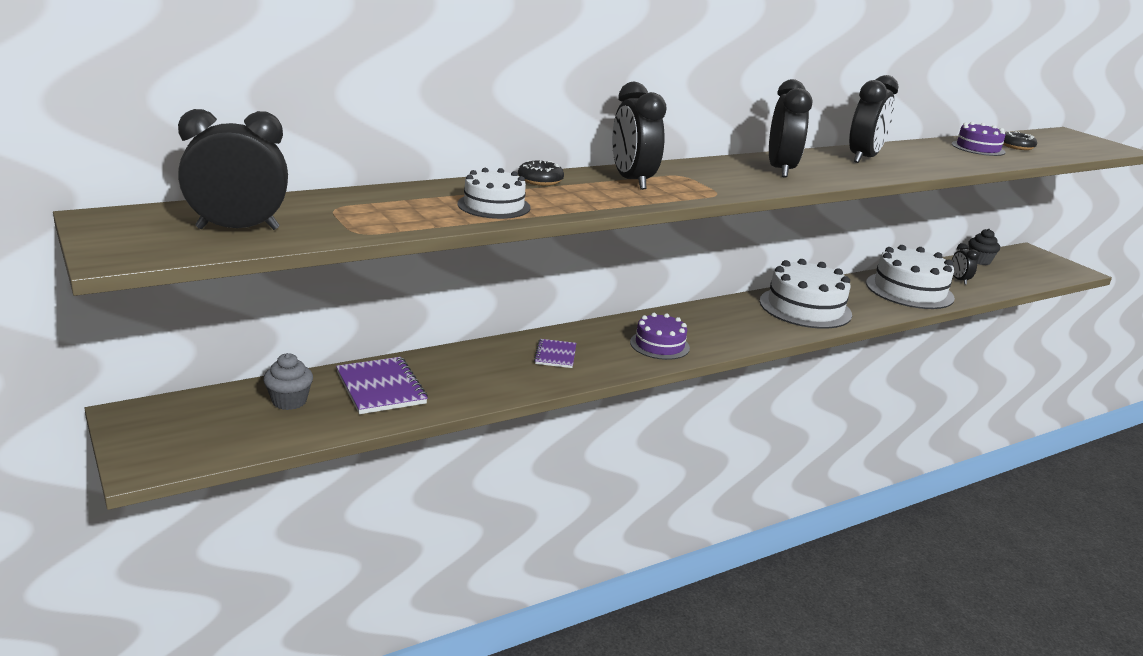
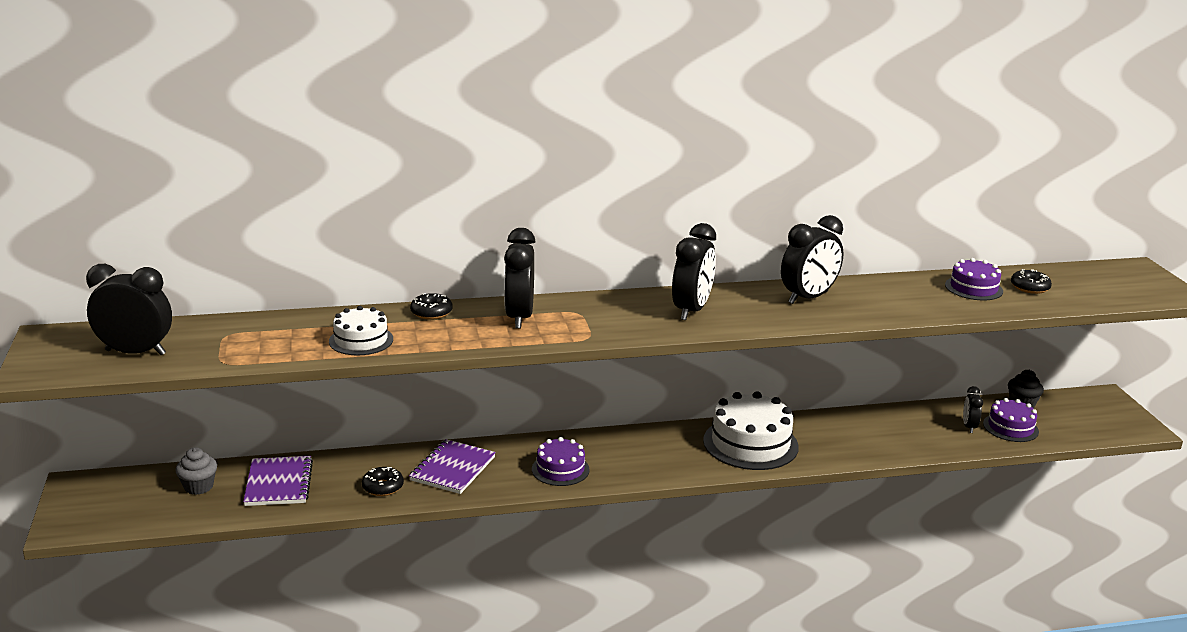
camera: 20 degrees right, 0 degrees up
(498, 379) = (383, 487): none -> black donut
(555, 355) = (452, 469): purple notebook -> purple notebook, size x1.65
(909, 290) = (893, 434): white cake -> none
(989, 278) = (1010, 427): none -> purple cake

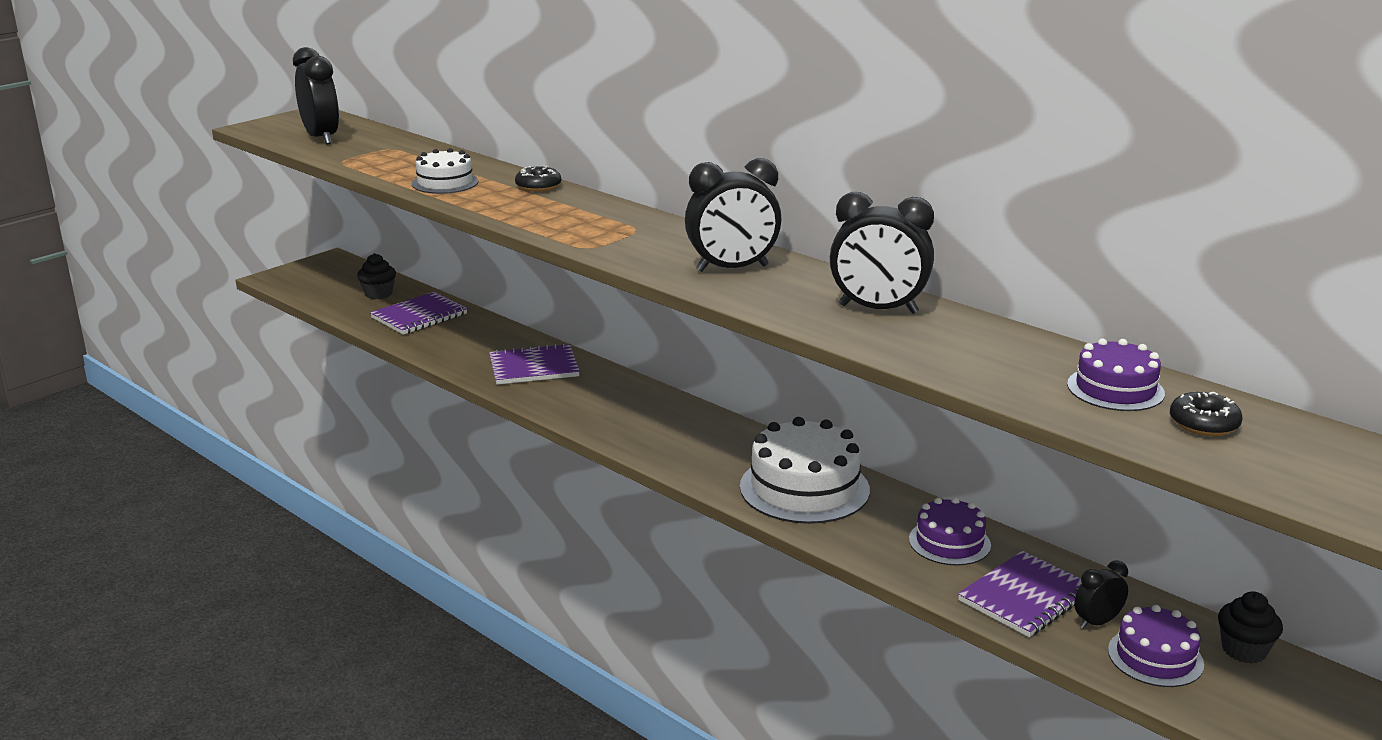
camera: 55 degrees right, 0 degrees up
(198, 487) = (378, 294): grey cupcake -> black cupcake
(383, 487) = (466, 352): black donut -> none
(519, 317) = (585, 214): black clock -> none
(560, 469) = (601, 411): purple cake -> purple cake (949, 542)
(930, 434) = (1025, 597): none -> purple notebook

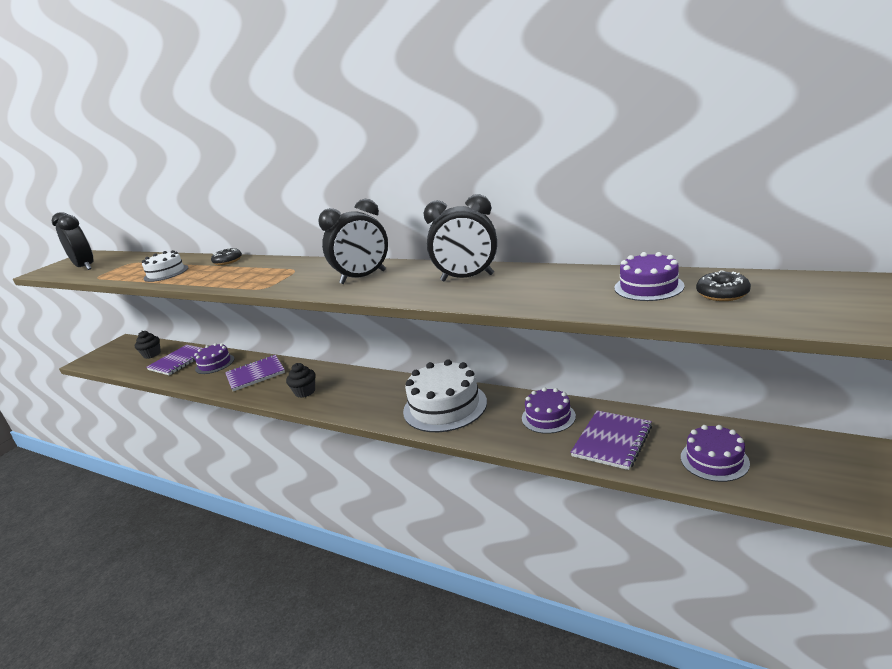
camera: 10 degrees left, 0 degrees up
(474, 334) = (215, 364): none -> purple cake
(1097, 622) = (665, 446): black clock -> none
(1244, 650) = (764, 438): black cupcake -> black cupcake (305, 392)

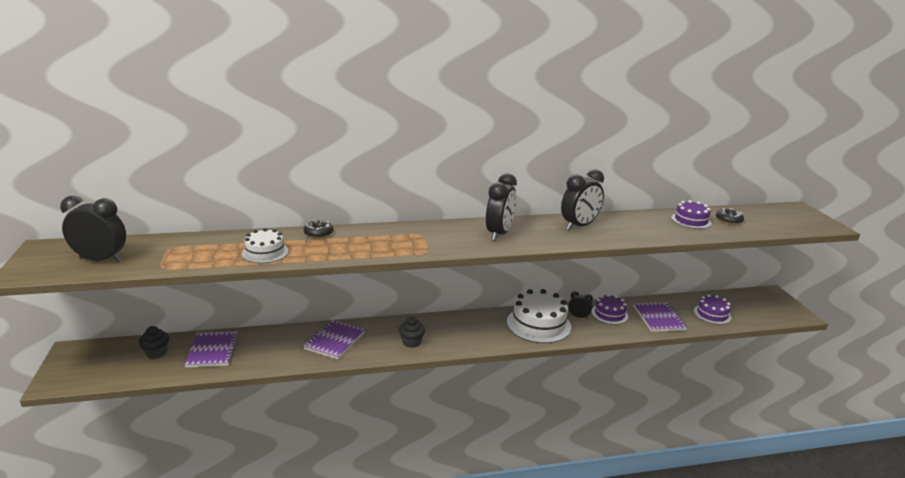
camera: 45 degrees left, 0 degrees up
(215, 364) = (267, 343): purple cake -> none
(504, 410) = (578, 316): none -> black clock

